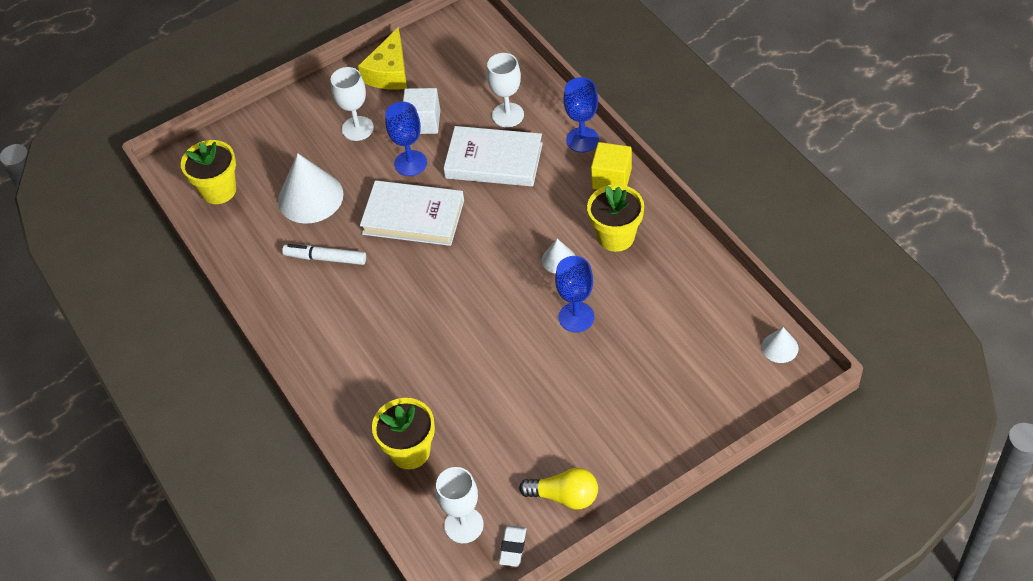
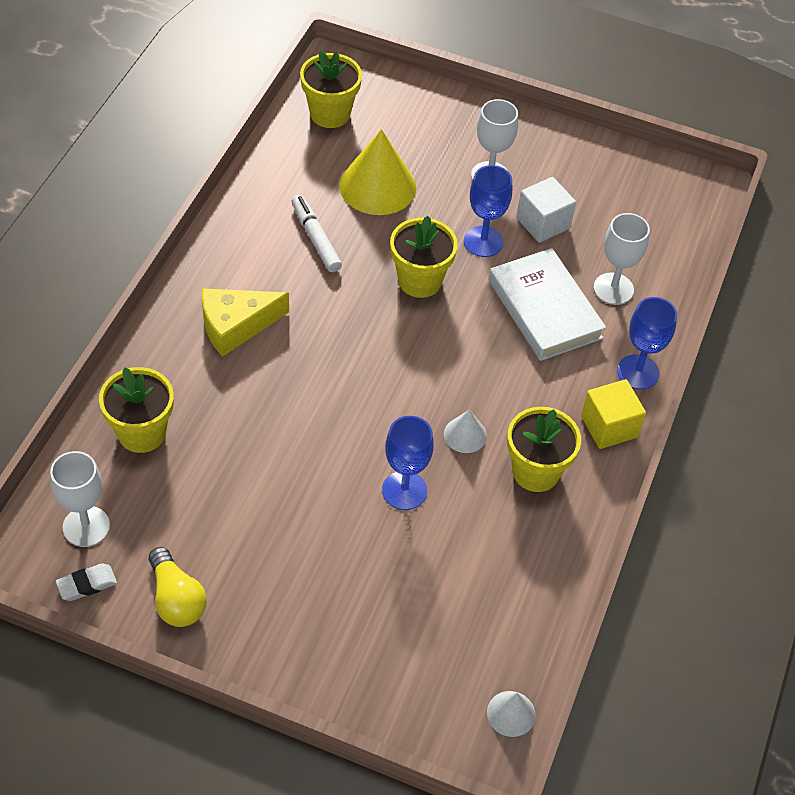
camera: 45 degrees right, 0 degrees up
(310, 197) = (377, 186): white cone -> yellow cone
(389, 72) = (581, 162): yellow cheese -> yellow cheese (236, 326)
(413, 217) = (419, 281): white book -> yellow flower pot

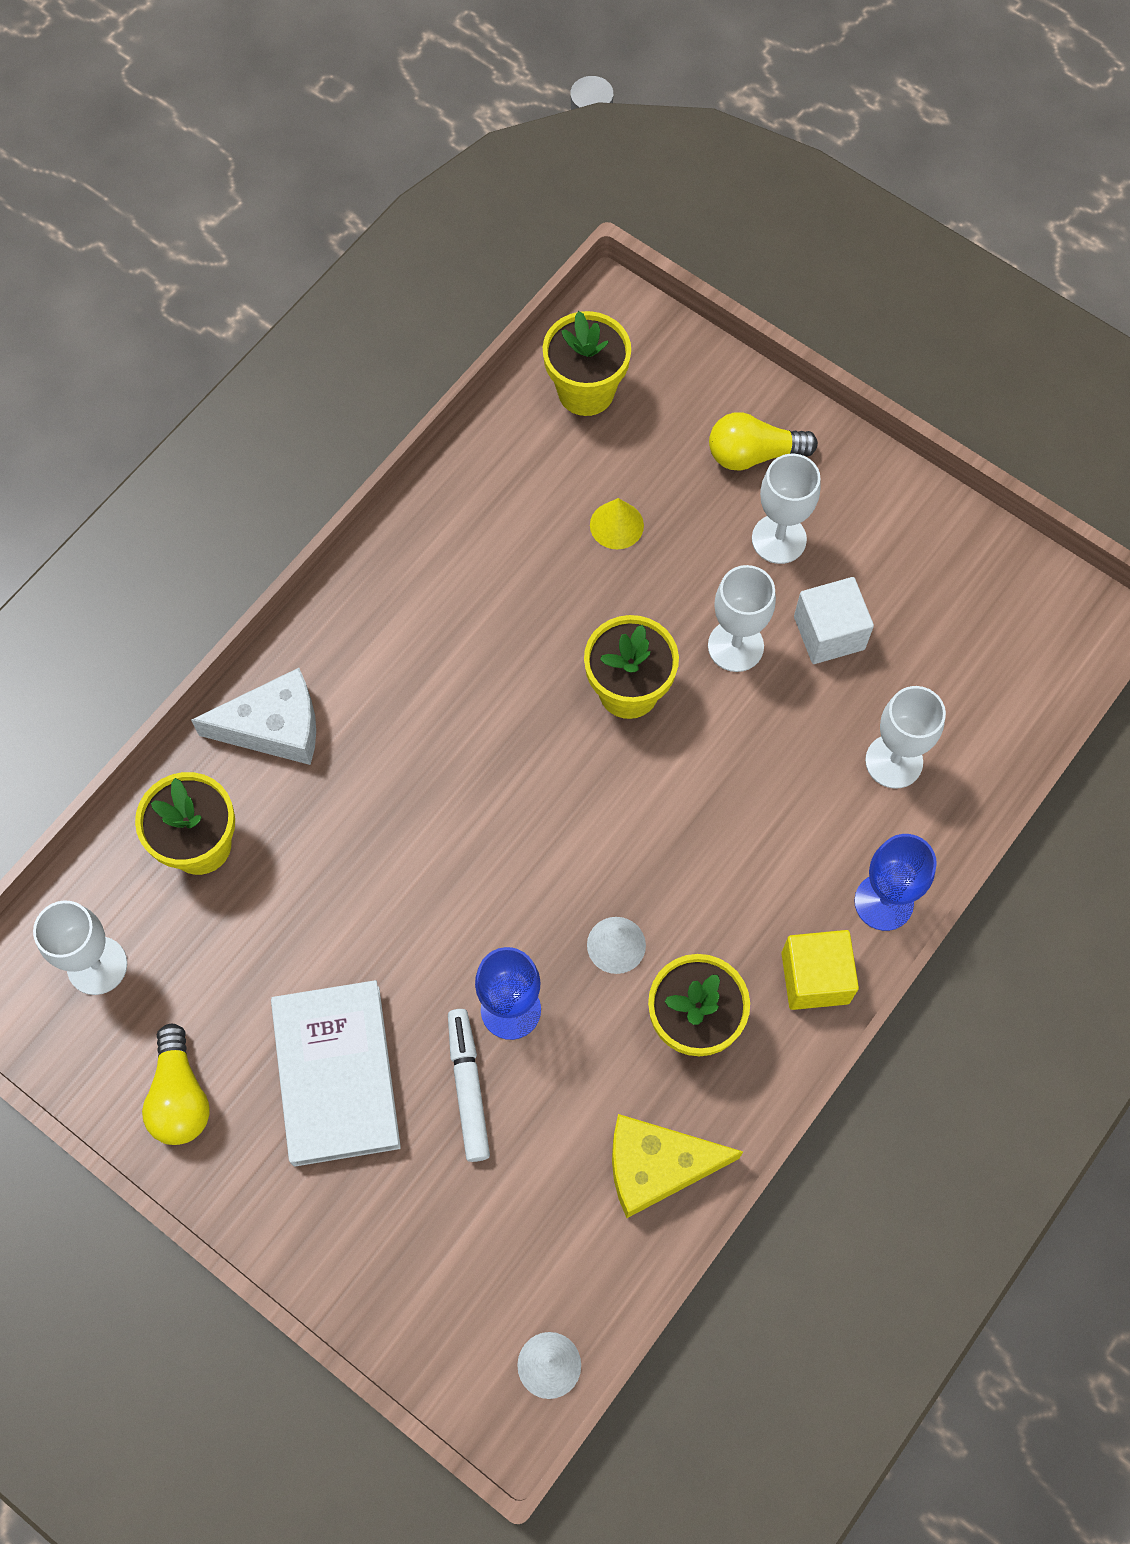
camera: 20 degrees right, 15 degrees up
(87, 584) = (77, 1048): white eraser -> none
(174, 349) = (274, 727): none -> white cheese
(236, 326) = (363, 709): yellow cheese -> yellow cheese (657, 1166)
(315, 238) = (507, 593): white marker -> white marker (468, 1087)
(377, 186) = (616, 525): yellow cone -> yellow cone, size x0.50
(455, 131) = (753, 454): none -> yellow light bulb
(483, 242) = (735, 646): blue goblet -> white goblet
(544, 309) = (786, 773): white book -> white book (336, 1075)

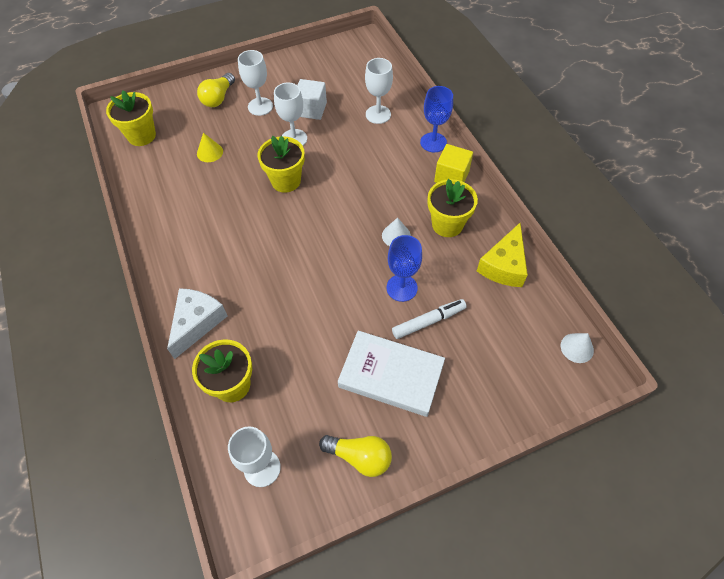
camera: 60 degrees left, 10 degrees down
(468, 1087) = (428, 321): white marker -> white marker turned 135 degrees clockwise

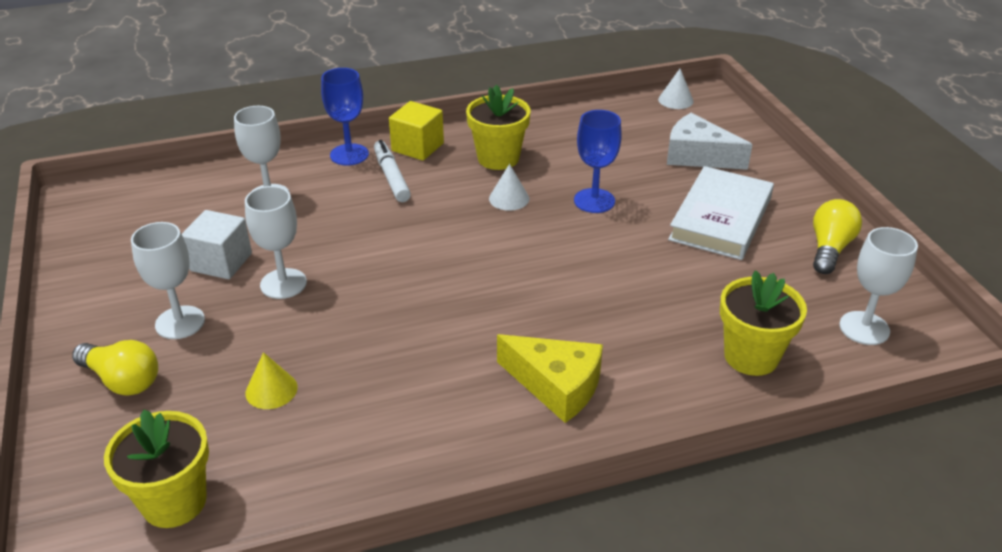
camera: 85 degrees left, 20 degrees down
(197, 323) = (648, 397): white cheese -> white cheese (698, 156)
(286, 181) = (376, 295): yellow flower pot -> none
(428, 321) = (644, 185): white marker -> white marker (391, 177)
(504, 265) = (567, 127): yellow cheese -> yellow cheese (556, 386)

